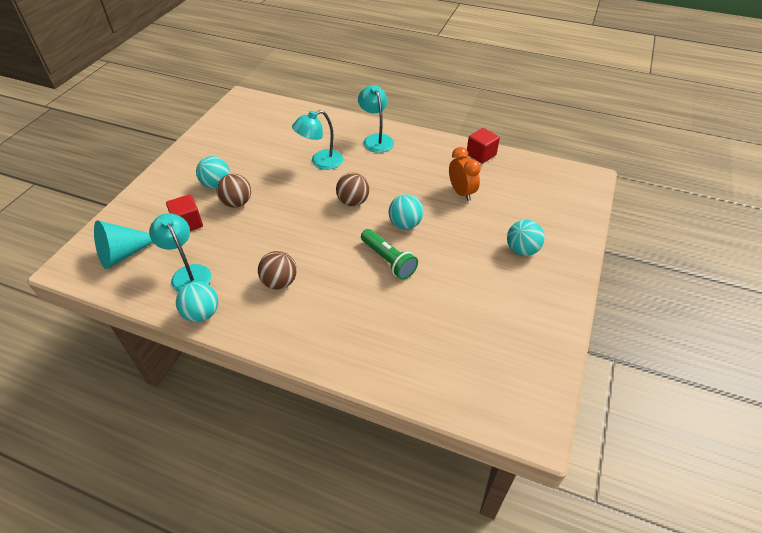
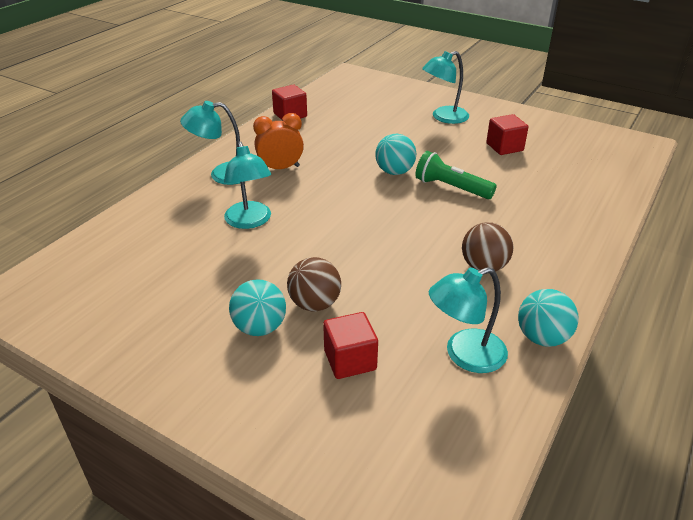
camera: 80 degrees left, 10 degrees down
(123, 254) = (412, 444): turquoise cone -> none
(353, 202) = (345, 202): brown ball -> none
(388, 260) = (451, 188): green flashlight -> green flashlight turned 120 degrees counterclockwise
(461, 192) = (351, 134): orange clock -> orange clock (280, 168)
(476, 297) = (504, 147): none -> red cube
(522, 250) = (444, 117): turquoise ball -> turquoise lamp

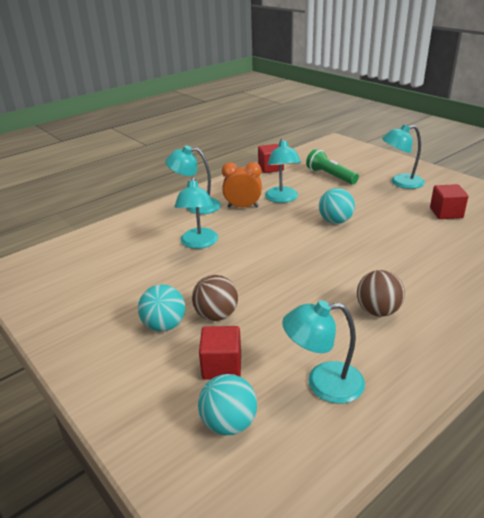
camera: 20 degrees right, 5 degrees down
(322, 152) = (282, 199): none -> turquoise lamp
(451, 188) = (379, 240): green flashlight -> green flashlight (330, 176)
(542, 337) = (404, 384): turquoise ball -> turquoise ball (229, 423)

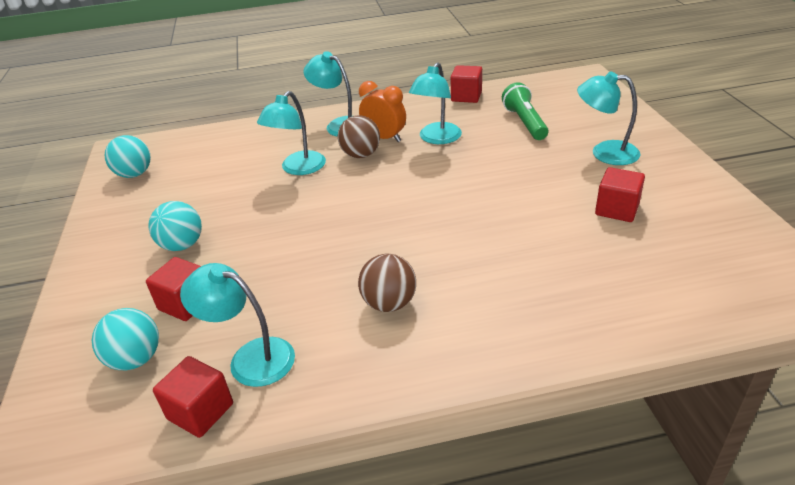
camera: 30 degrees right, 5 degrees up
(216, 315) = (234, 251): brown ball -> brown ball (361, 155)
(331, 436) = (200, 411): none -> red cube
(335, 221) = (465, 182): turquoise ball -> turquoise ball (134, 174)

